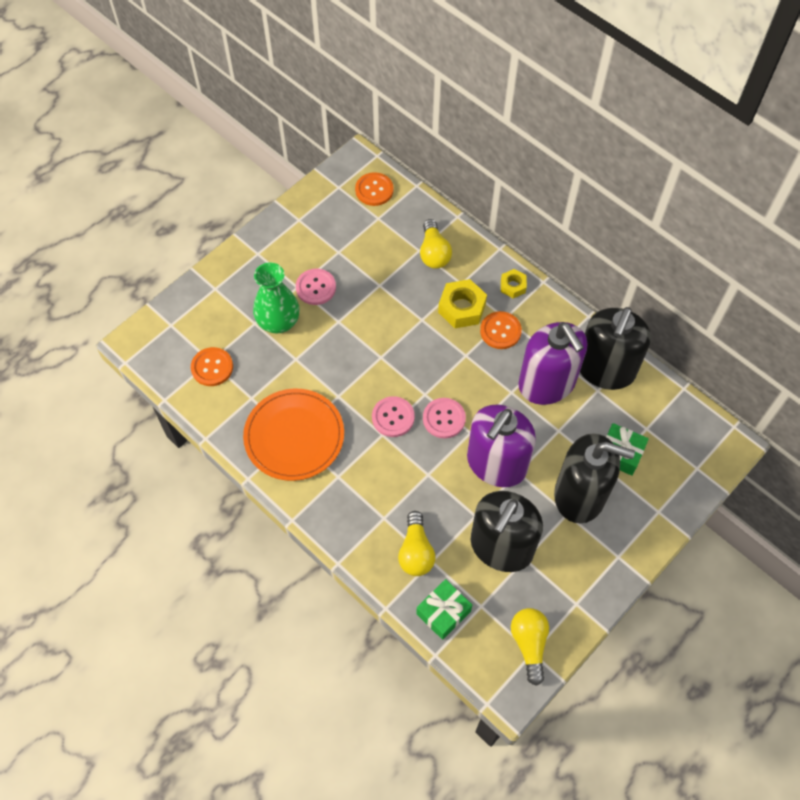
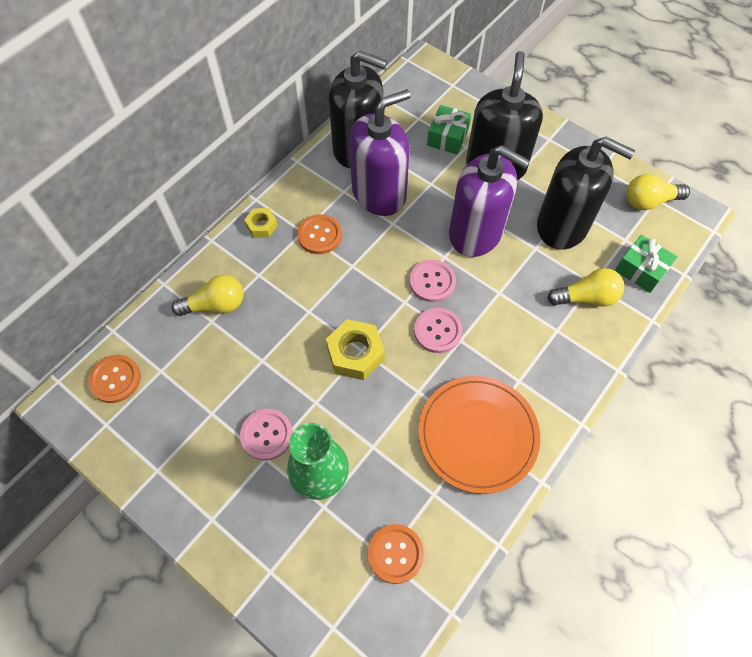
camera: 95 degrees left, 0 degrees up
(462, 308) = (292, 272): yellow nut -> yellow nut (355, 354)

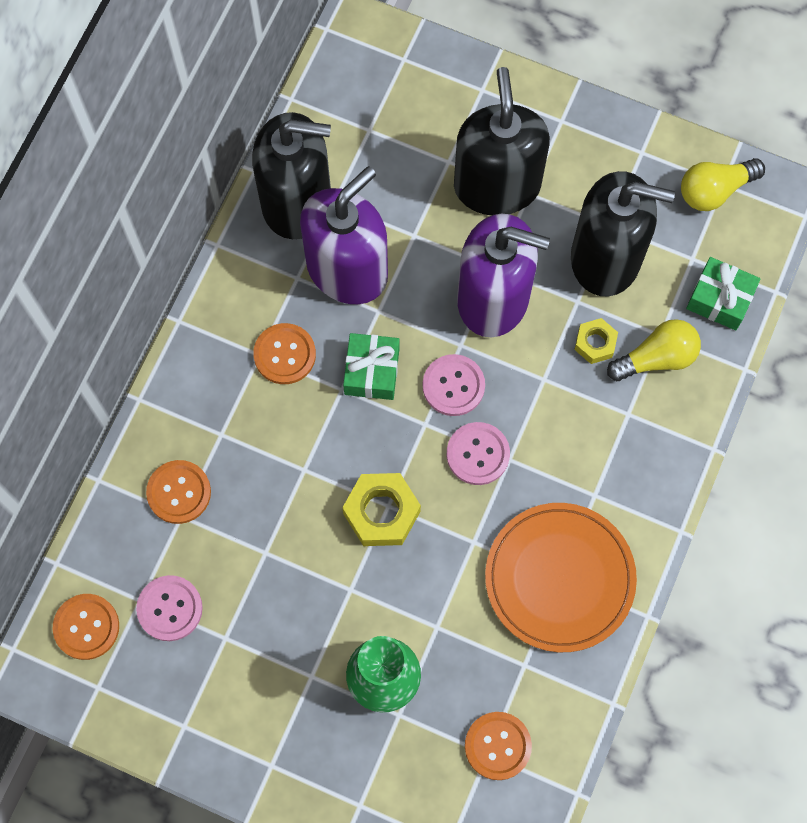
camera: 15 degrees left, 10 degrees up
(215, 305) = (179, 492): yellow light bulb -> orange button
(262, 226) = (201, 360): yellow nut -> yellow nut (595, 343)
(266, 435) = (303, 647): pink button -> pink button (170, 608)
(447, 137) = (419, 152): green gift -> green gift (371, 371)

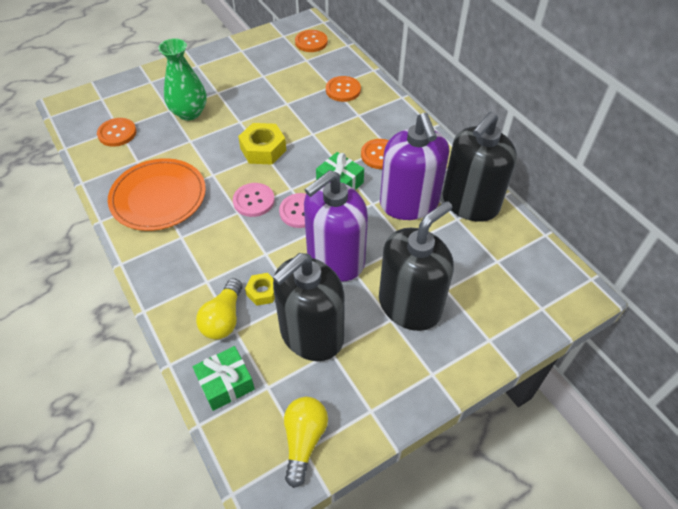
camera: 125 degrees right, 20 degrees down
(170, 608) = (293, 66): pink button -> none
(497, 185) = (409, 305): black soap dispenser -> black soap dispenser turned 75 degrees counterclockwise

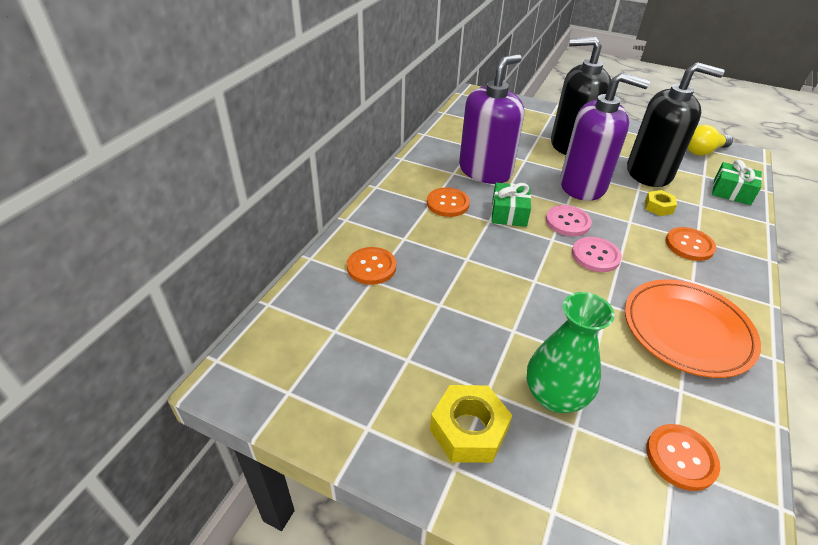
camera: 125 degrees left, 10 degrees down
(223, 318) = (703, 215): yellow light bulb -> none
(263, 149) = (530, 284): yellow nut -> yellow nut (468, 430)
(311, 42) = (285, 347): orange button -> orange button (689, 245)
(470, 203) = (450, 145): black soap dispenser -> none

